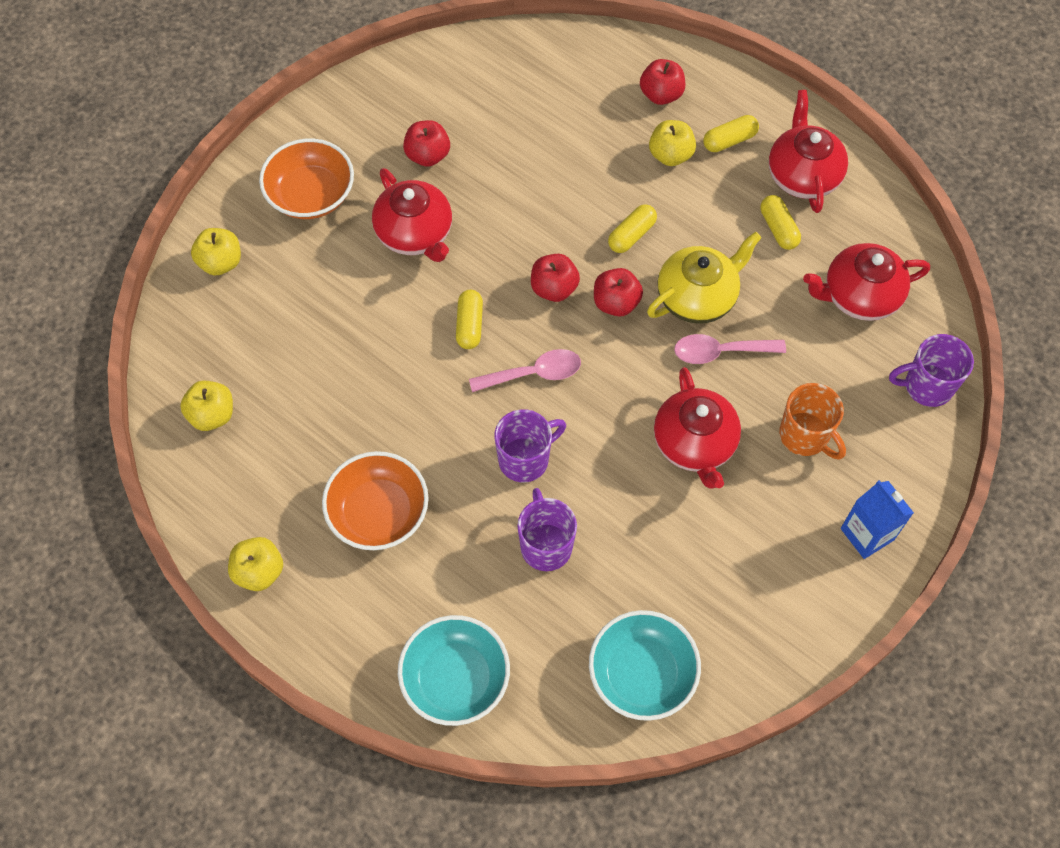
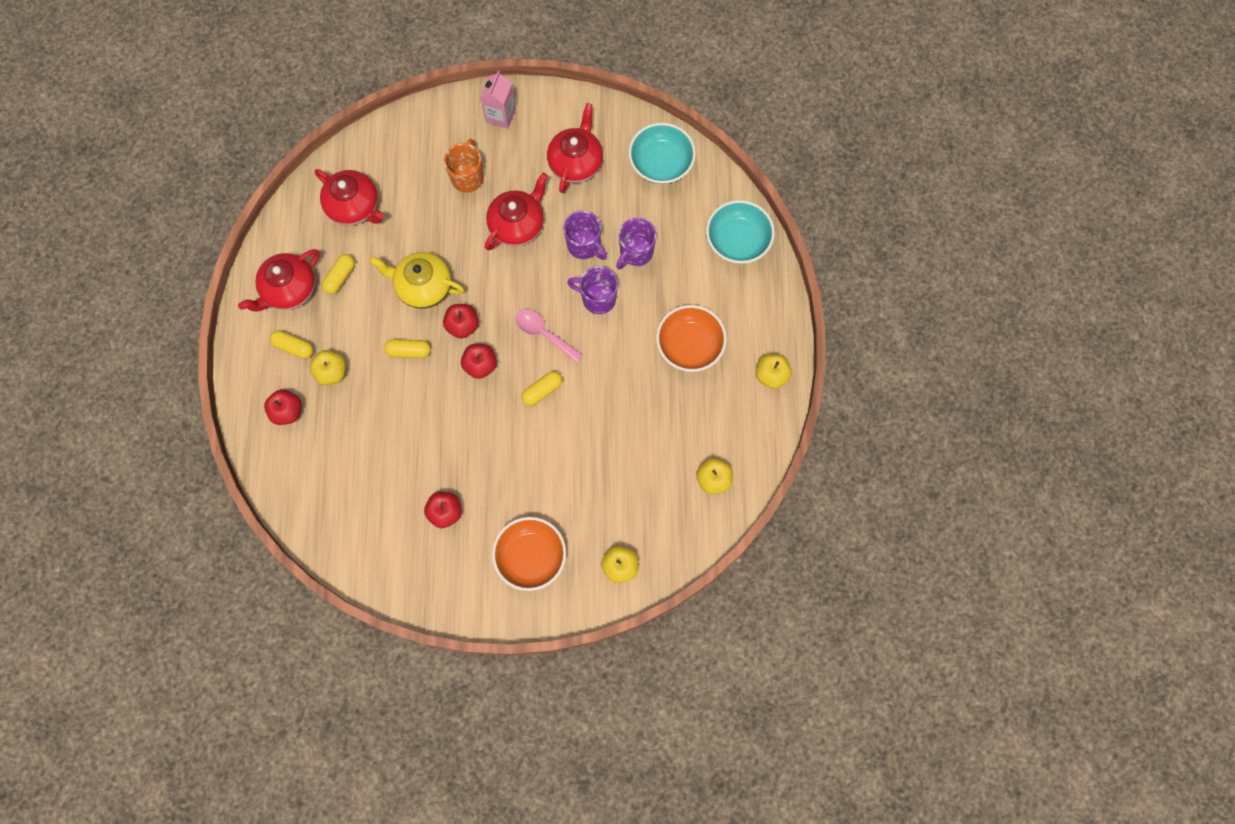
camera: 130 degrees left, 10 degrees up
(415, 234) = (507, 471): red teapot -> red teapot (576, 163)
(720, 352) = (450, 251): pink spoon -> none
(867, 534) = (501, 115): blue carton -> pink carton
(926, 386) = (388, 140): purple mug -> purple mug (584, 245)

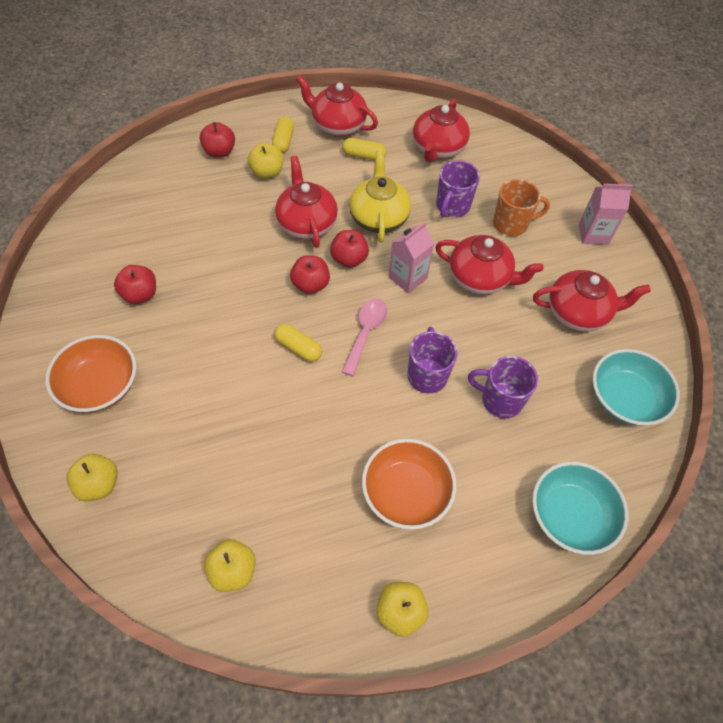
camera: 70 degrees right, 15 degrees down
(409, 351) = (306, 223): yellow capsule -> red teapot
(498, 283) = (407, 277): none -> pink carton
(584, 245) = (485, 345): purple mug -> purple mug (452, 206)

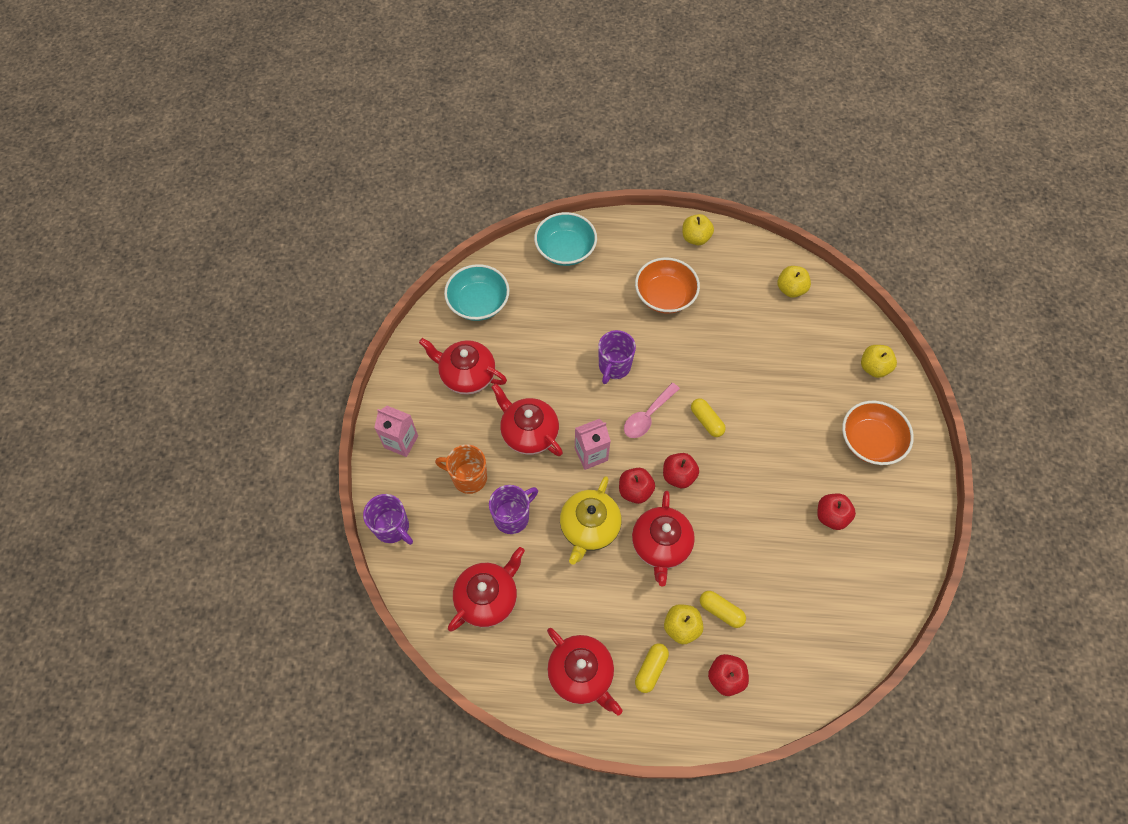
camera: 155 degrees left, 5 degrees up
(363, 156) = (571, 615): yellow capsule -> yellow capsule (721, 611)
(500, 400) = (569, 331): purple mug -> purple mug (392, 527)

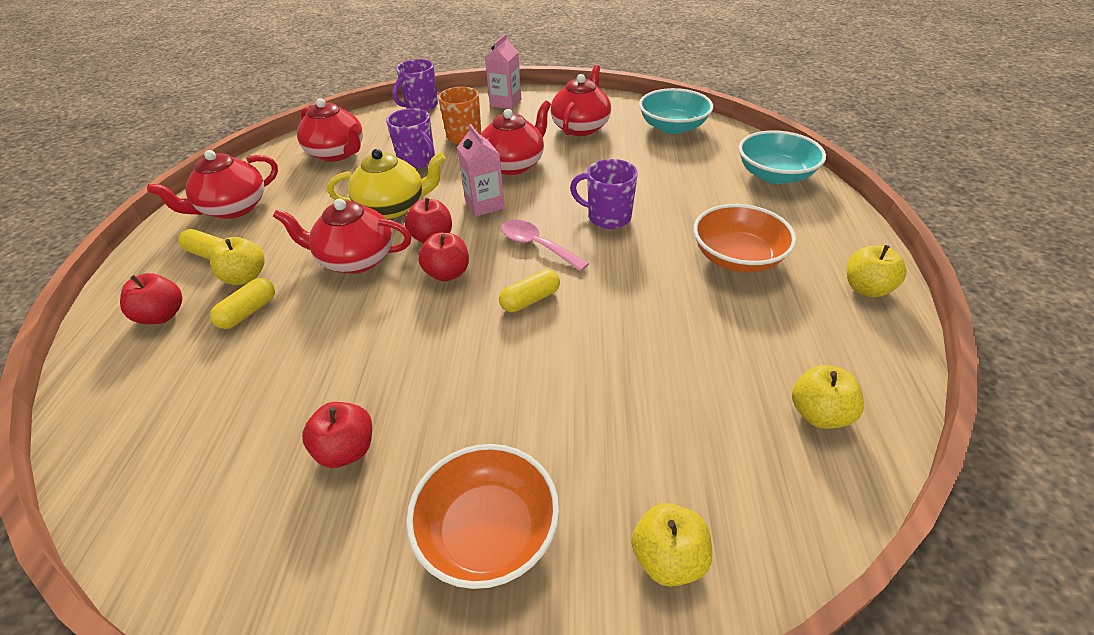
camera: 90 degrees right, 20 degrees down
(589, 528) = (393, 207): yellow teapot -> yellow teapot turned 150 degrees clockwise

